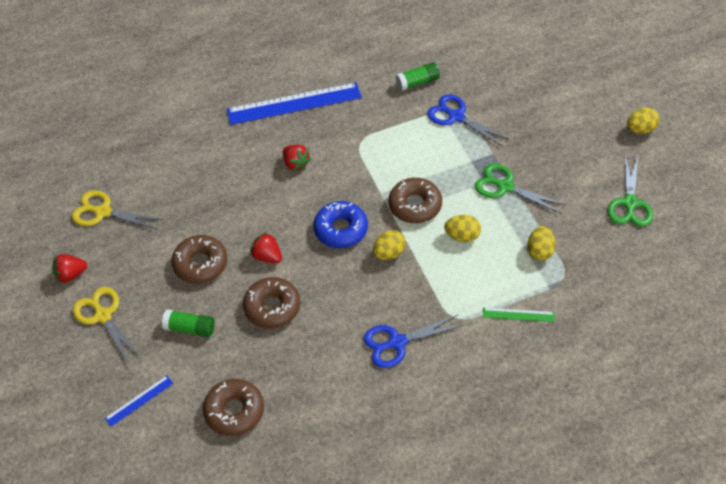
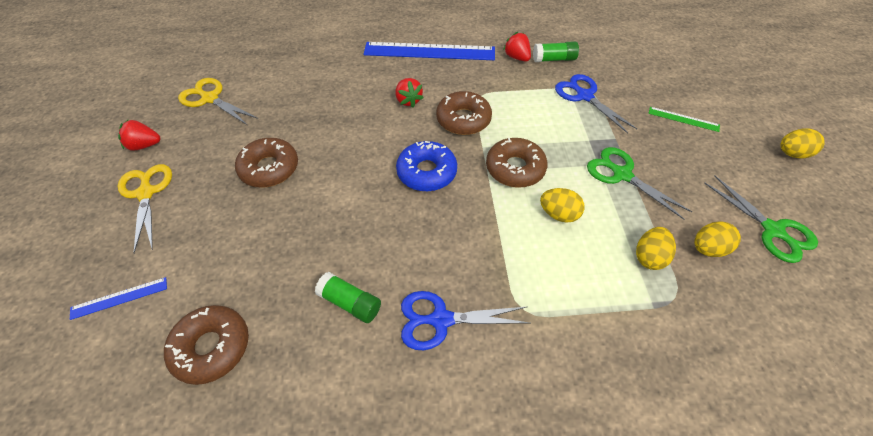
camera: 15 degrees right, 0 degrees up
(190, 328) = (221, 231): green glue stick -> green glue stick (350, 303)
(267, 256) = (339, 179): red strawberry -> red strawberry (517, 57)
(272, 307) = (317, 234): brown donut -> brown donut (463, 119)
(389, 253) = (469, 210): yellow egg -> yellow egg (708, 249)
(518, 315) = (605, 330): green ruler -> green ruler (683, 119)
(630, 203) = (773, 230): green scissors -> green scissors turned 60 degrees counterclockwise

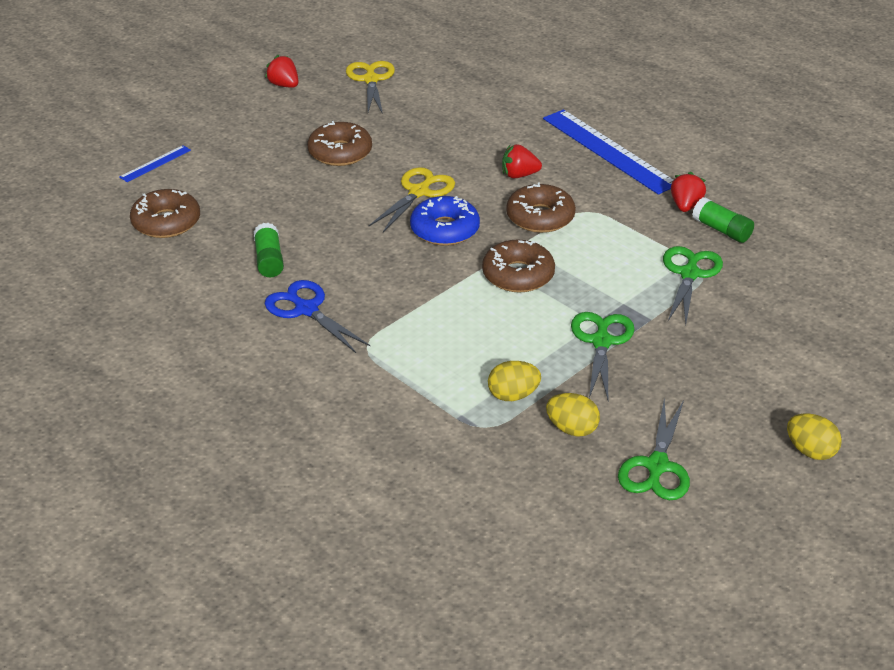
camera: 50 degrees right, 15 degrees down
(119, 298) = (155, 163): blue ruler -> blue ruler turned 75 degrees counterclockwise
(146, 193) = (245, 116): yellow scissors -> yellow scissors (419, 192)
(408, 100) = (519, 175): red strawberry -> red strawberry turned 60 degrees clockwise
(558, 214) = (495, 323): yellow egg -> none
(584, 96) = (689, 274): blue scissors -> green scissors
(683, 119) = (754, 354): green ruler -> none

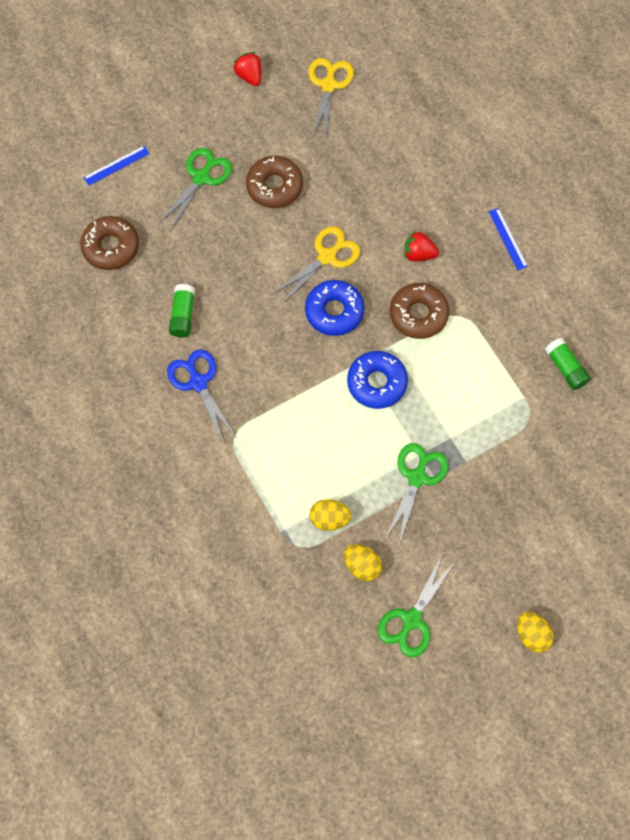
camera: 15 degrees right, 30 degrees up
(518, 275) = (377, 383): brown donut -> blue donut
(608, 151) = (507, 239): blue ruler -> blue ruler, size x0.45
(685, 206) = (547, 329): red strawberry -> none
(689, 274) = (517, 416): green scissors -> green scissors (201, 178)

